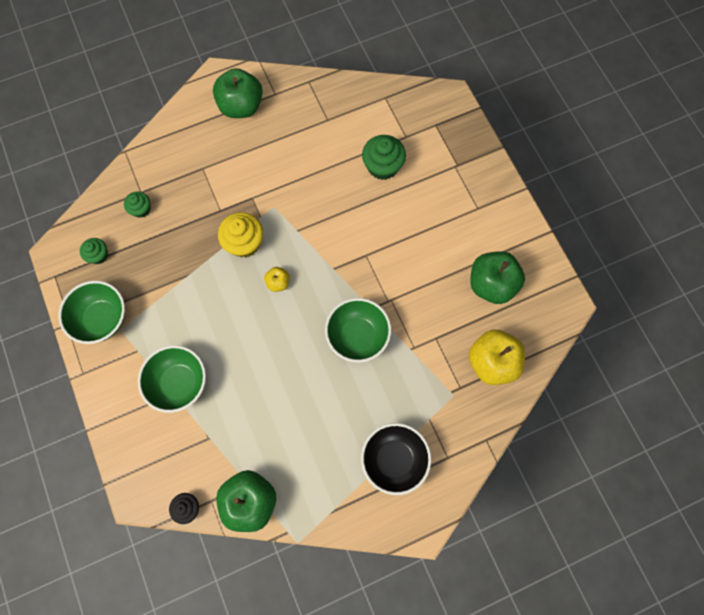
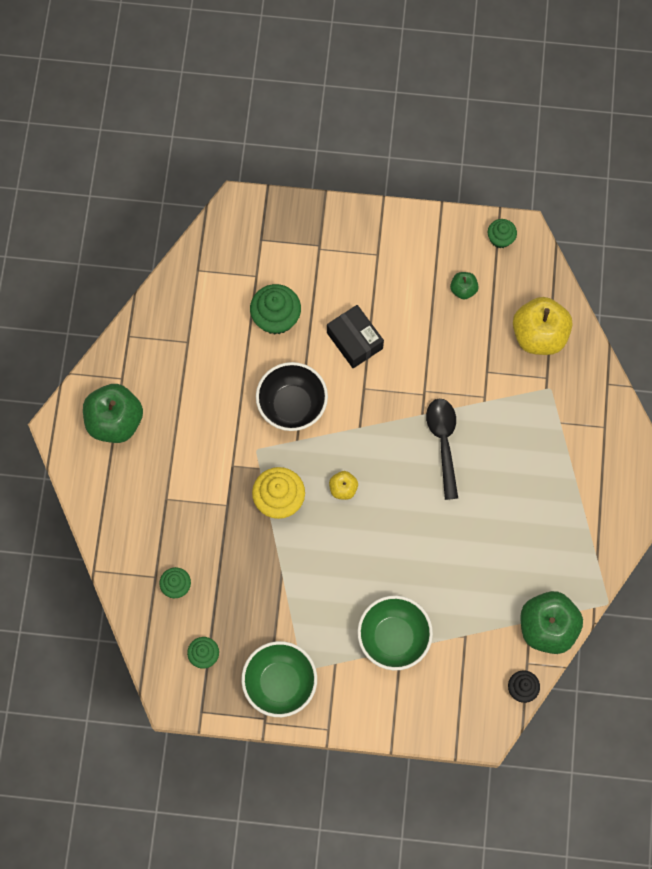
camera: 60 degrees left, 0 degrees up
(357, 336) = (443, 442): green bowl -> black spoon
(394, 459) = (580, 475): black bowl -> black bowl (292, 405)
(399, 229) = (354, 340): none -> black box
(491, 284) = (463, 289): green apple -> green apple, size x0.48
(552, 289) = (500, 238): none -> green cupcake

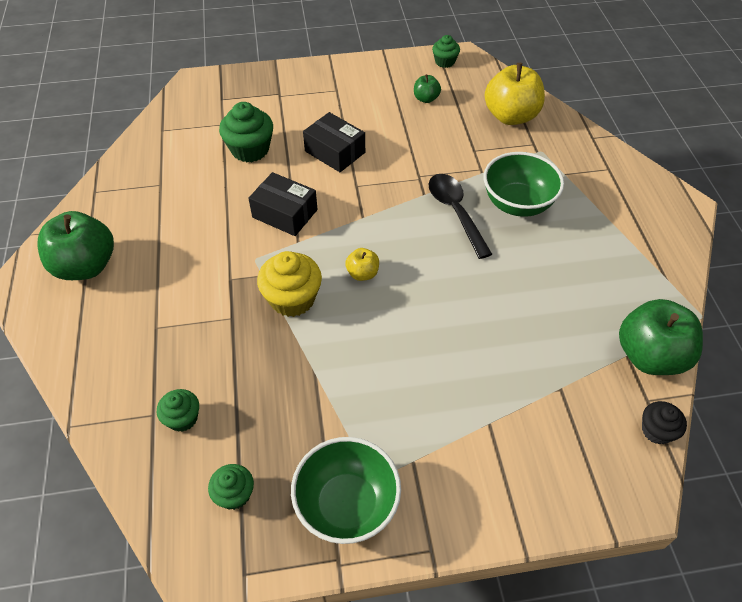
camera: 15 degrees left, 20 degrees down
(292, 405) = (285, 213): black bowl -> black box
(393, 637) = (475, 411): green bowl -> green bowl (517, 203)

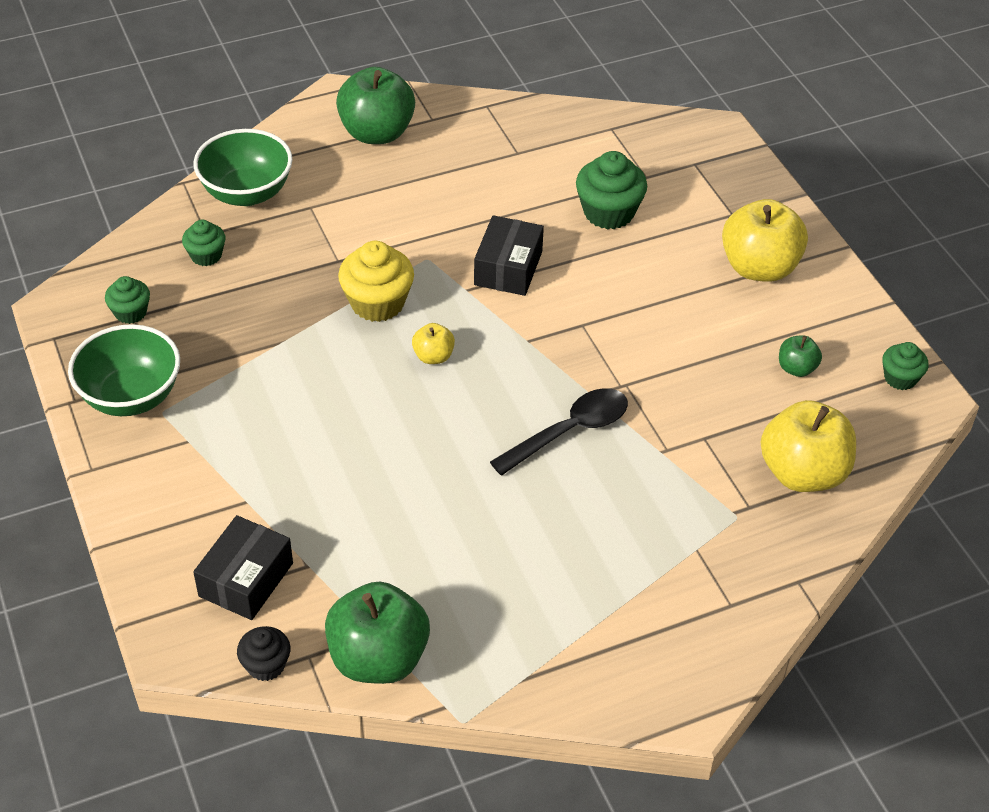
camera: 75 degrees right, 5 degrees down
(333, 93) = (759, 267): none -> yellow apple
(335, 152) = (638, 292): black box -> black box (246, 579)
(517, 203) = (611, 497): green bowl -> green bowl (247, 193)

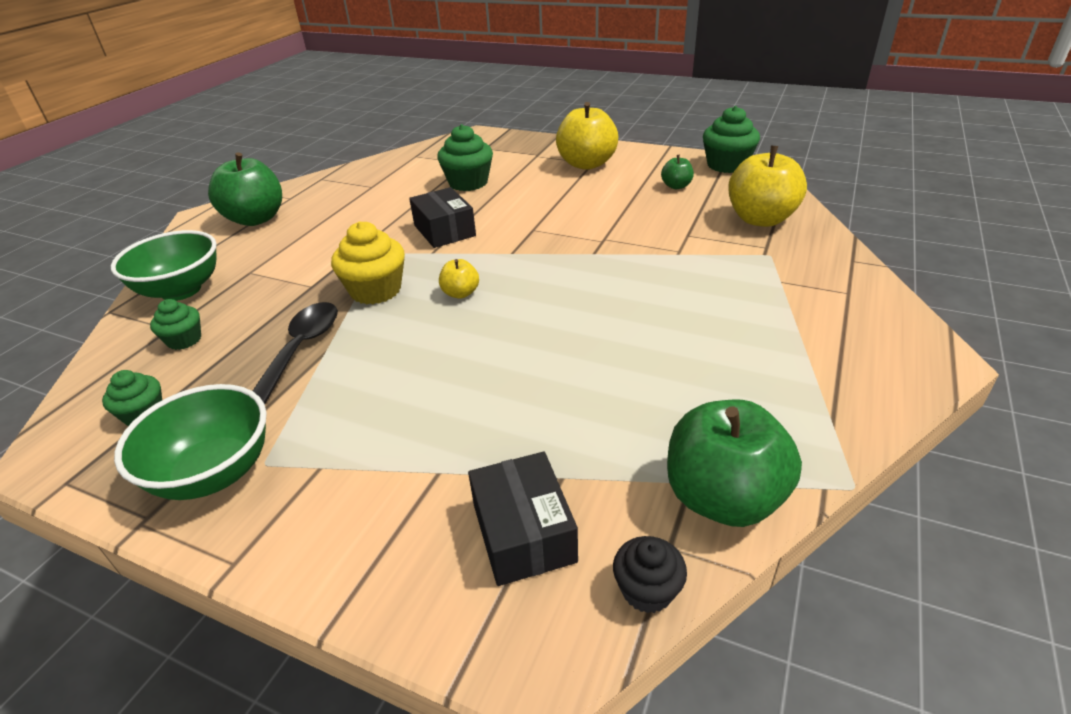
camera: 40 degrees left, 10 degrees down
(569, 431) = (611, 276): black spoon -> black spoon (300, 351)
(900, 378) = (727, 165): green cupcake -> green cupcake, size x1.70

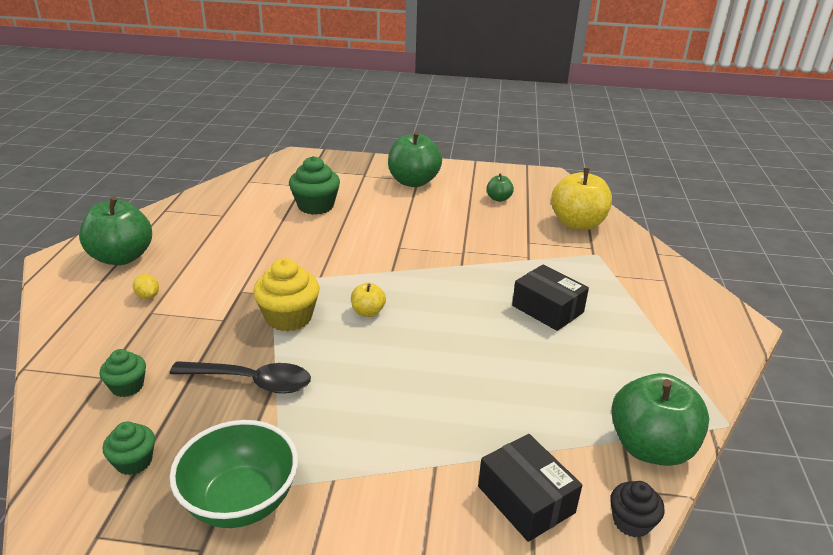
camera: 20 degrees left, 5 degrees down
(181, 290) = (89, 338): green bowl -> none
(256, 256) = (148, 296): none -> yellow lemon
(300, 351) = (251, 381): black spoon -> black spoon turned 105 degrees clockwise
(444, 230) = (320, 254): black box -> black box (547, 309)
(586, 164) = (413, 182): yellow apple -> green apple
(727, 165) = (530, 177): green cupcake -> none

